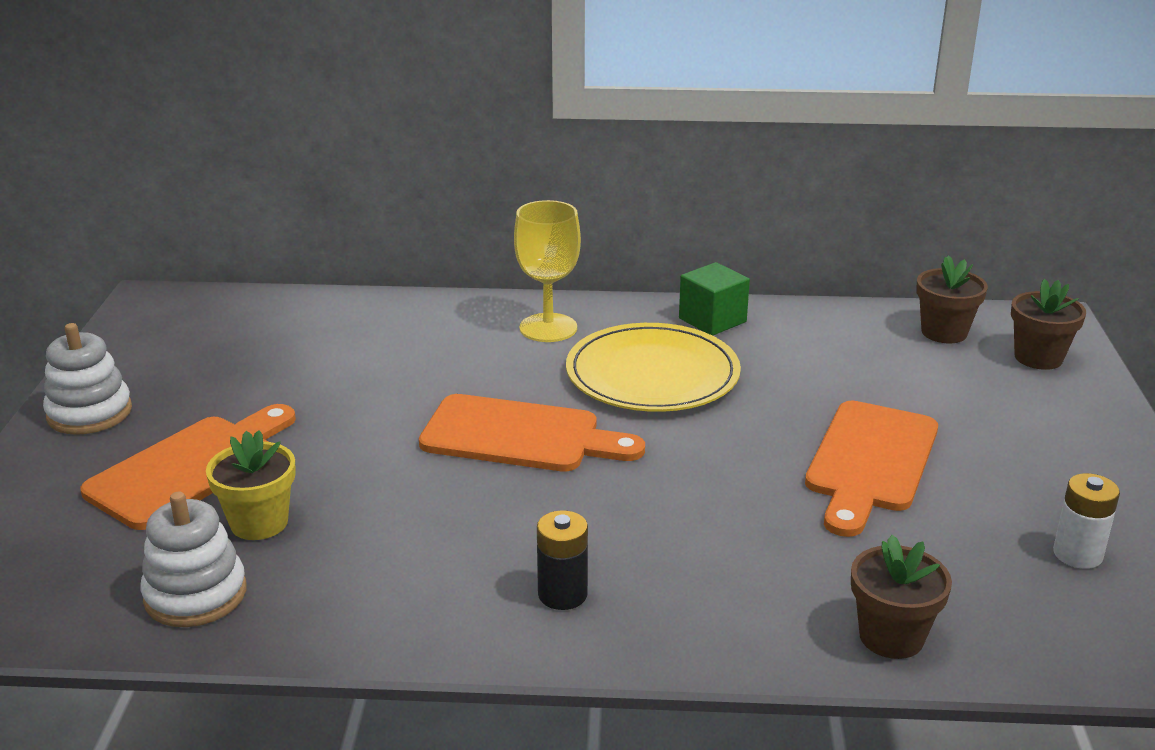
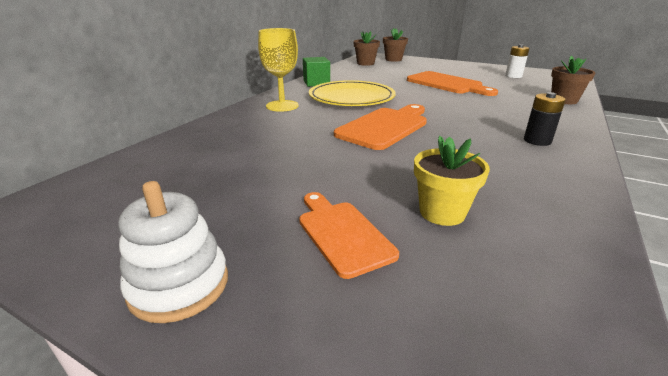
camera: 65 degrees left, 0 degrees up
(190, 468) = (342, 233): orange cutting board -> orange cutting board, size x0.66
(195, 595) = (540, 253): white stacking toy -> none

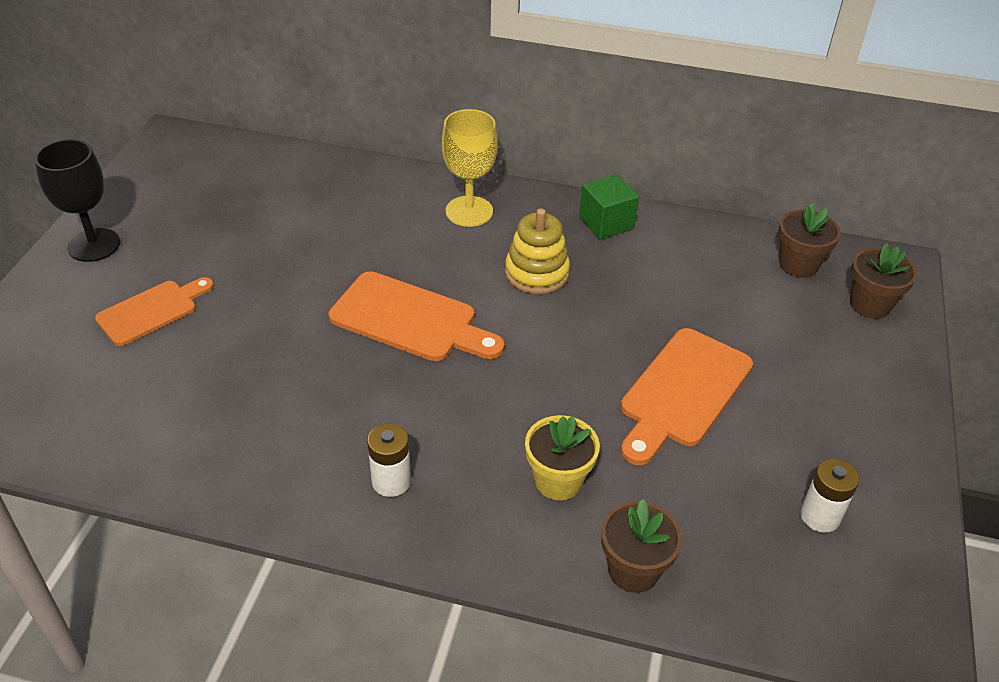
camera: 75 degrees right, 15 degrees up
(179, 285) = (94, 245): white stacking toy -> black goblet
(351, 97) = (536, 273): yellow plate -> yellow stacking toy
(442, 212) = (187, 372): yellow flower pot -> yellow flower pot (558, 480)
(537, 141) = (391, 481): black battery -> white battery

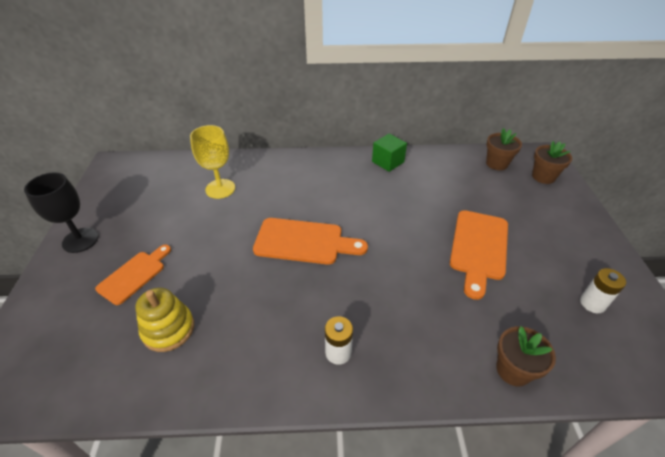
camera: 15 degrees left, 0 degrees up
(469, 211) = (310, 171): yellow goblet -> yellow goblet (220, 189)
(536, 273) = (364, 197): yellow stacking toy -> yellow stacking toy (168, 329)
(558, 480) = (439, 322): yellow flower pot -> none

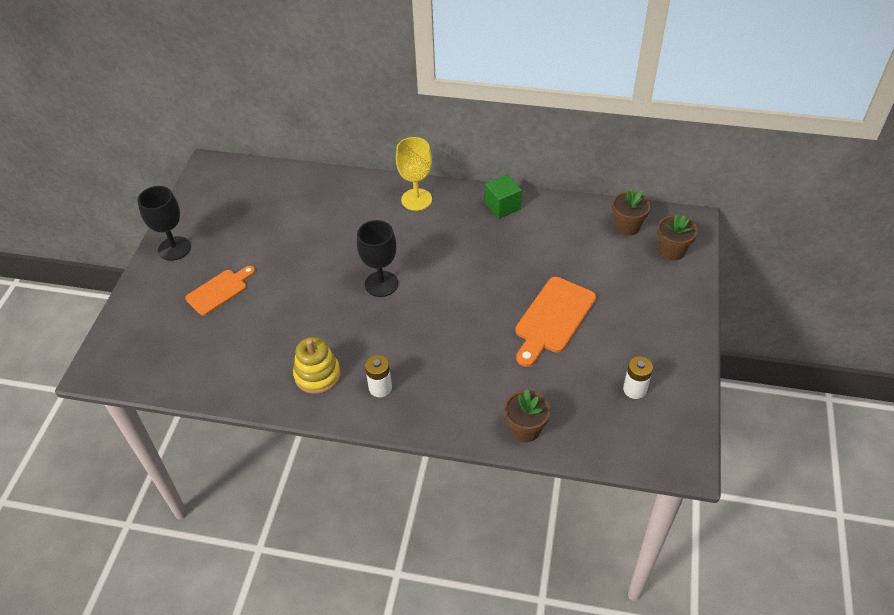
camera: 15 degrees right, 5 degrees up
(168, 329) = (242, 343): yellow stacking toy -> yellow stacking toy (317, 375)
(220, 189) = (314, 213): yellow goblet -> yellow goblet (416, 199)
(303, 242) = (381, 284): orange cutting board -> black goblet

